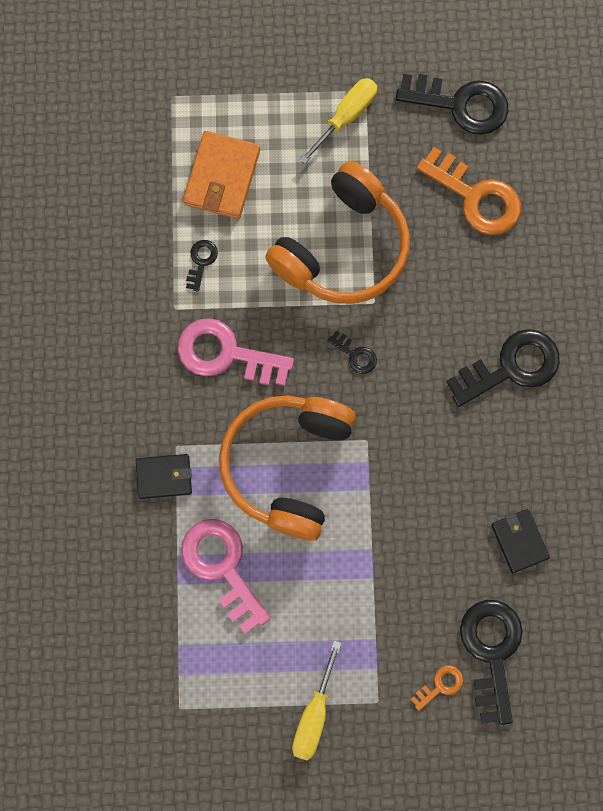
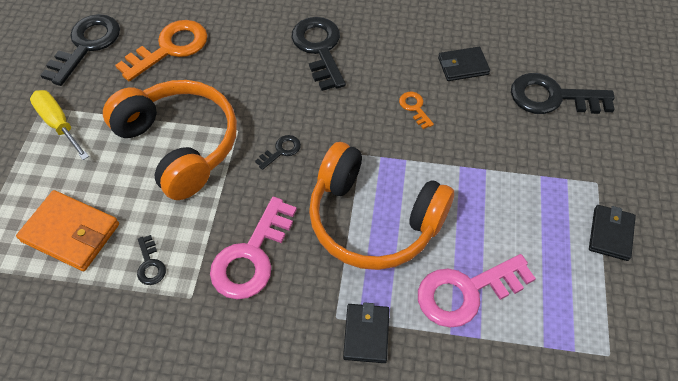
camera: 80 degrees left, 20 degrees down
(201, 261) = (150, 264): black key -> black key turned 135 degrees counterclockwise
(314, 714) = (610, 234): yellow screwdriver -> black wallet
(440, 685) = (581, 135): orange key -> orange key (414, 108)

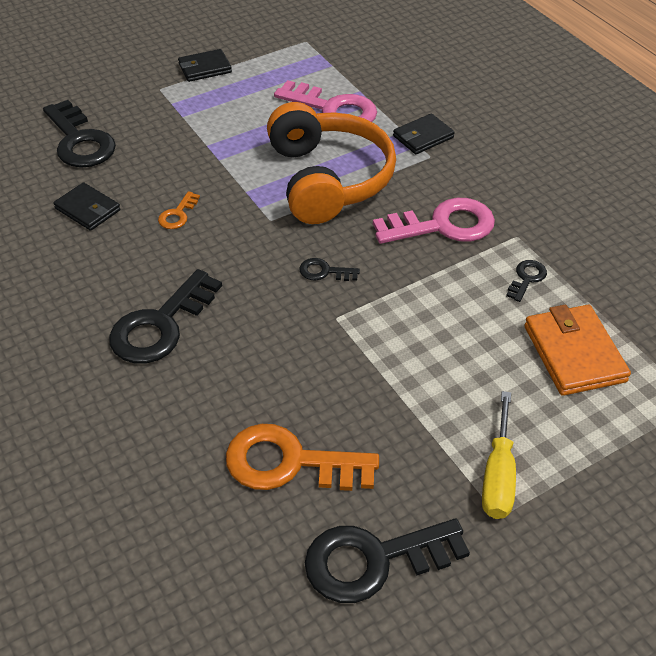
camera: 130 degrees left, 10 degrees down
(180, 145) = (401, 348): orange headphones -> none

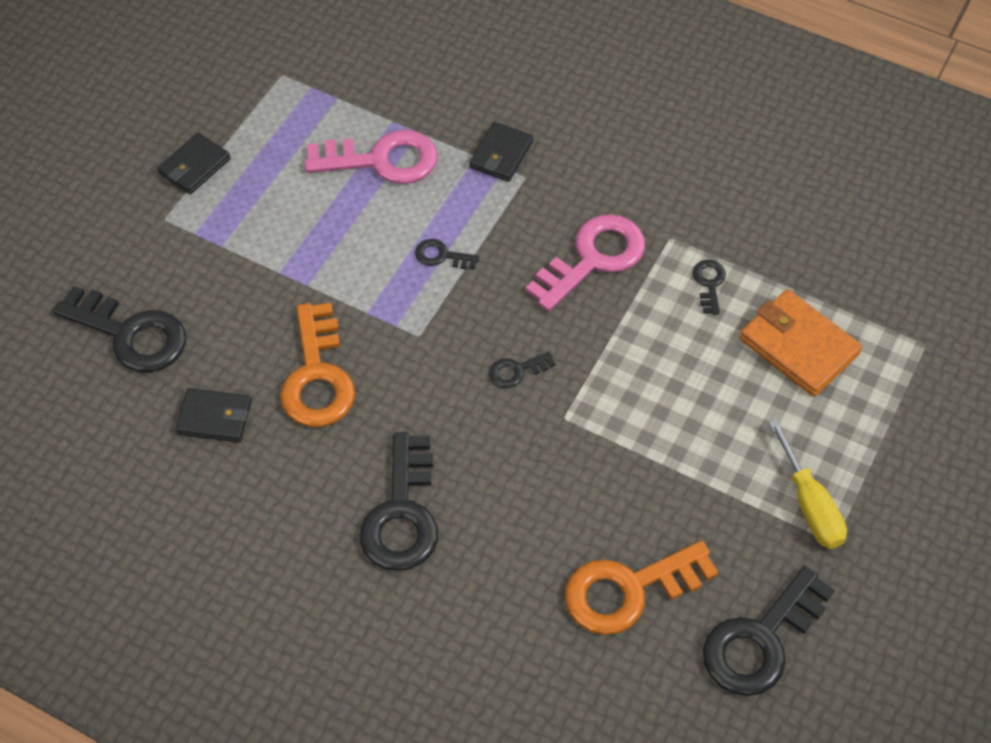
camera: 30 degrees left, 10 degrees up
(178, 214) = (317, 376): orange key -> orange key, size x2.14
(328, 179) = (441, 256): orange headphones -> black key

